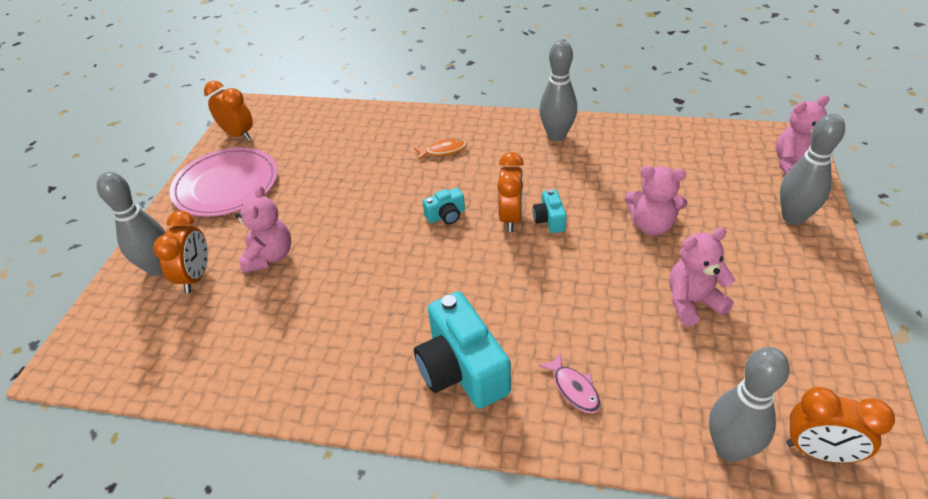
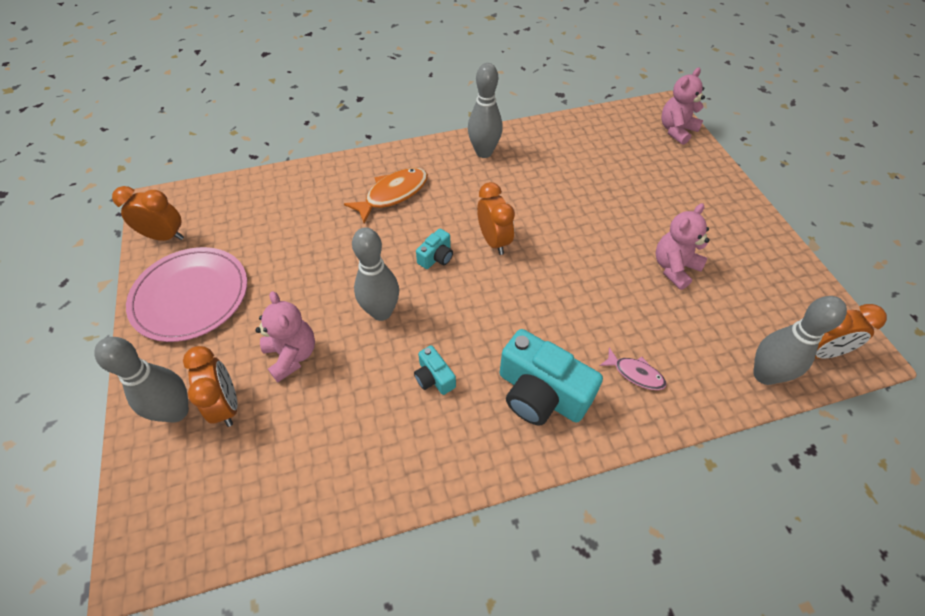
camera: 30 degrees left, 10 degrees up
(443, 151) = (393, 194): orange fish -> orange fish, size x1.74
(549, 220) = (526, 233): turquoise camera -> turquoise camera (434, 378)
(651, 225) = (607, 212): pink teddy bear -> none
(793, 217) = (699, 174): grey bowling pin -> grey bowling pin (381, 312)

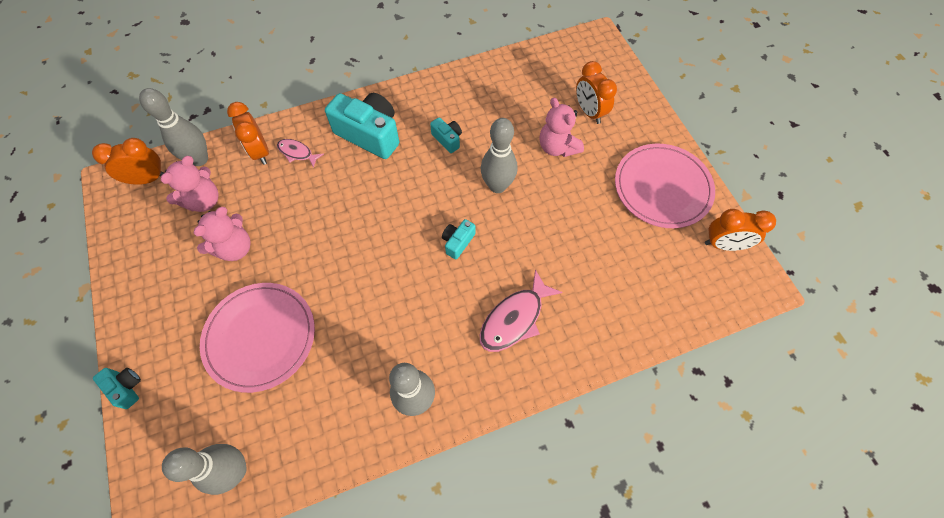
camera: 175 degrees right, 10 degrees up
(176, 411) = (621, 106): grey bowling pin -> grey bowling pin (235, 470)
(393, 194) = (514, 318): orange fish -> pink fish
(493, 241) = (403, 265): orange clock -> orange clock (260, 152)
(622, 196) = (260, 337): none -> pink plate
(676, 130) = (153, 468): pink teddy bear -> pink teddy bear (204, 200)
(723, 172) = (126, 387): none -> turquoise camera

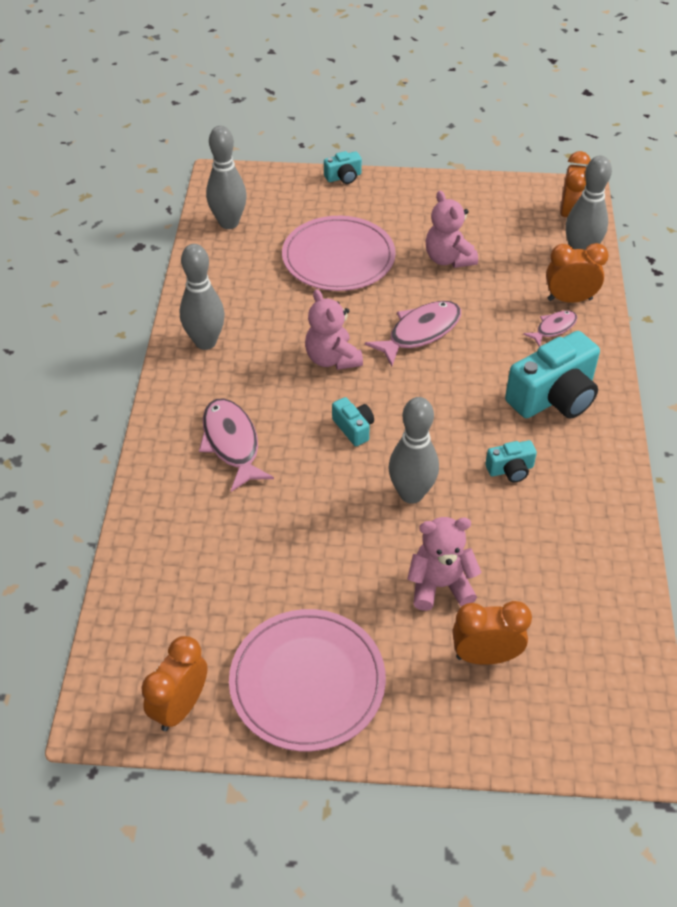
camera: 115 degrees right, 15 degrees down
(204, 200) = (520, 248): pink teddy bear -> pink teddy bear (332, 359)
(336, 236) = (420, 332): none -> pink fish

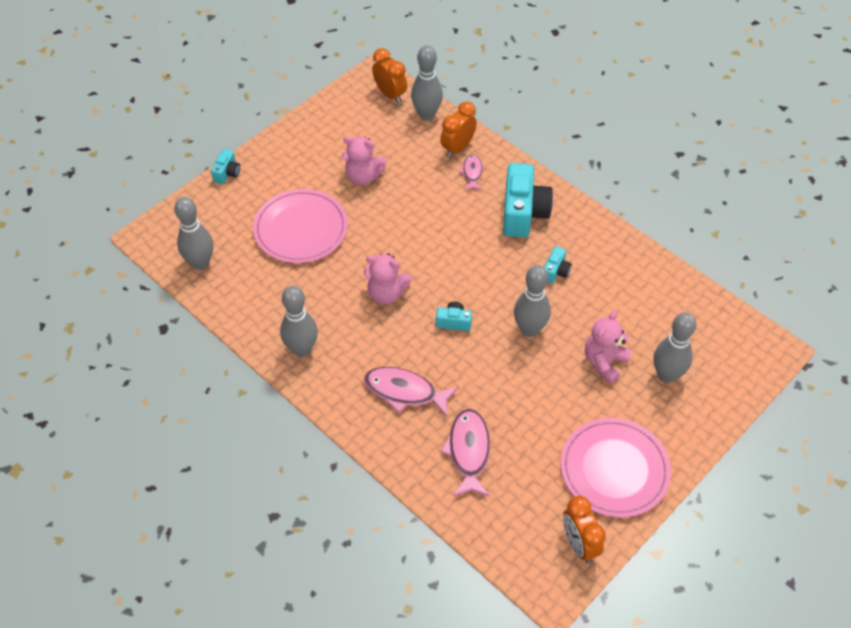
camera: 50 degrees left, 5 degrees up
(420, 332) = (410, 235): pink fish -> pink fish (468, 451)
(485, 656) = (666, 375): orange clock -> grey bowling pin

